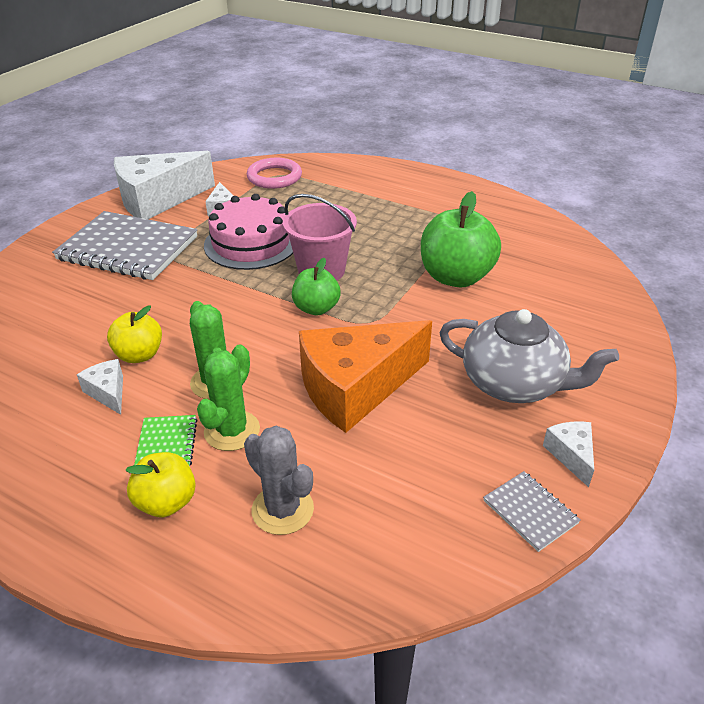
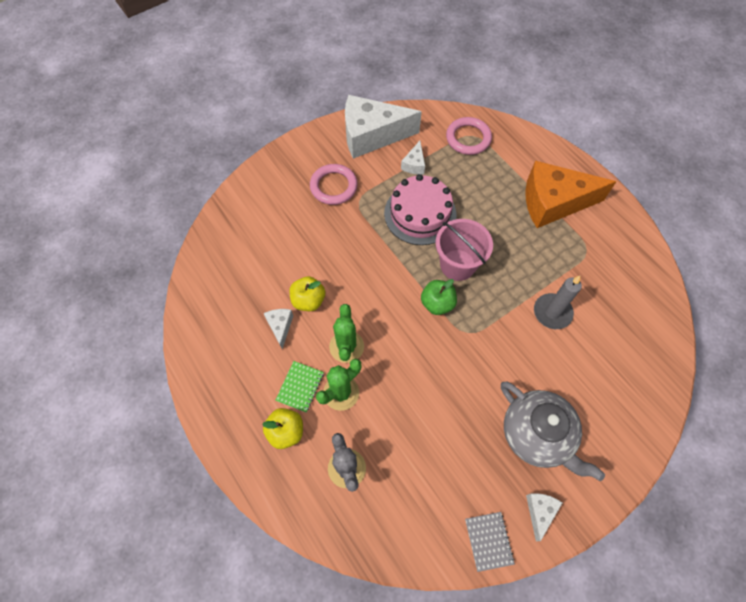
camera: 25 degrees right, 25 degrees up
(128, 249) = (333, 186): grey notebook -> pink ring
(356, 388) = (430, 391): orange cheese -> orange cheese (553, 202)
(456, 277) = (552, 312): green apple -> grey candle

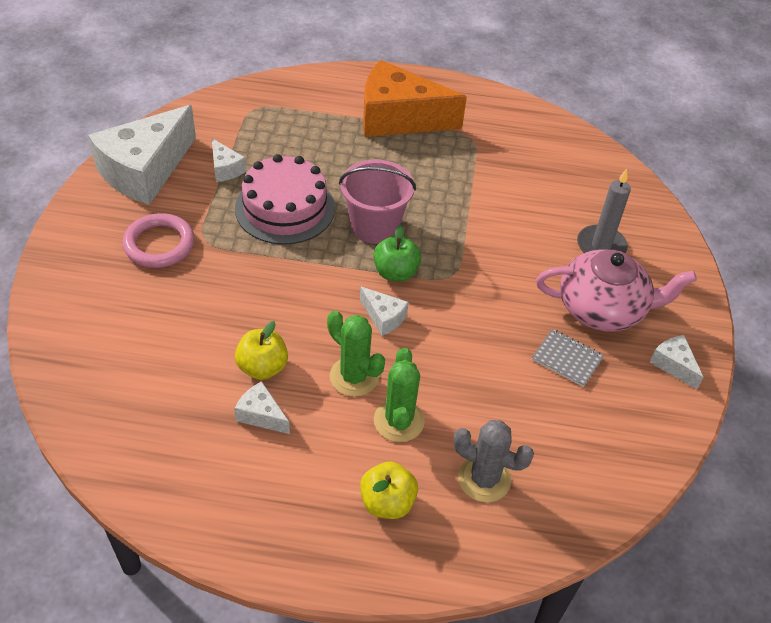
camera: 50 degrees left, 15 degrees down
(300, 387) = (351, 451): green notebook -> none
(400, 325) = (383, 317): none -> white cheese
(468, 138) = (254, 113): pink ring -> none
(489, 541) = (665, 423): grey notebook -> grey notebook (567, 359)
(537, 434) = (602, 309): grey teapot -> pink teapot
(552, 312) = (501, 206): grey candle -> grey candle (601, 246)
(553, 202) = (398, 118): orange cheese -> orange cheese turned 60 degrees clockwise

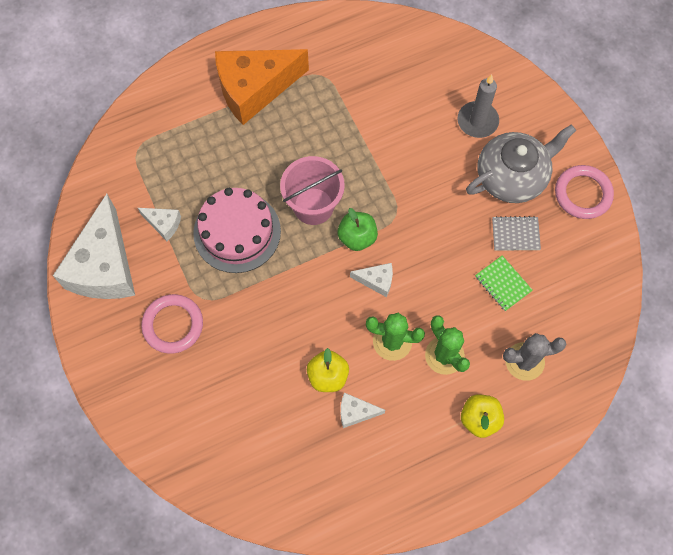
camera: 30 degrees left, 20 degrees up
(517, 394) = (503, 284): none -> green notebook
(602, 309) = (512, 177): pink teapot -> grey teapot
(673, 365) = (582, 194): white cheese -> pink ring

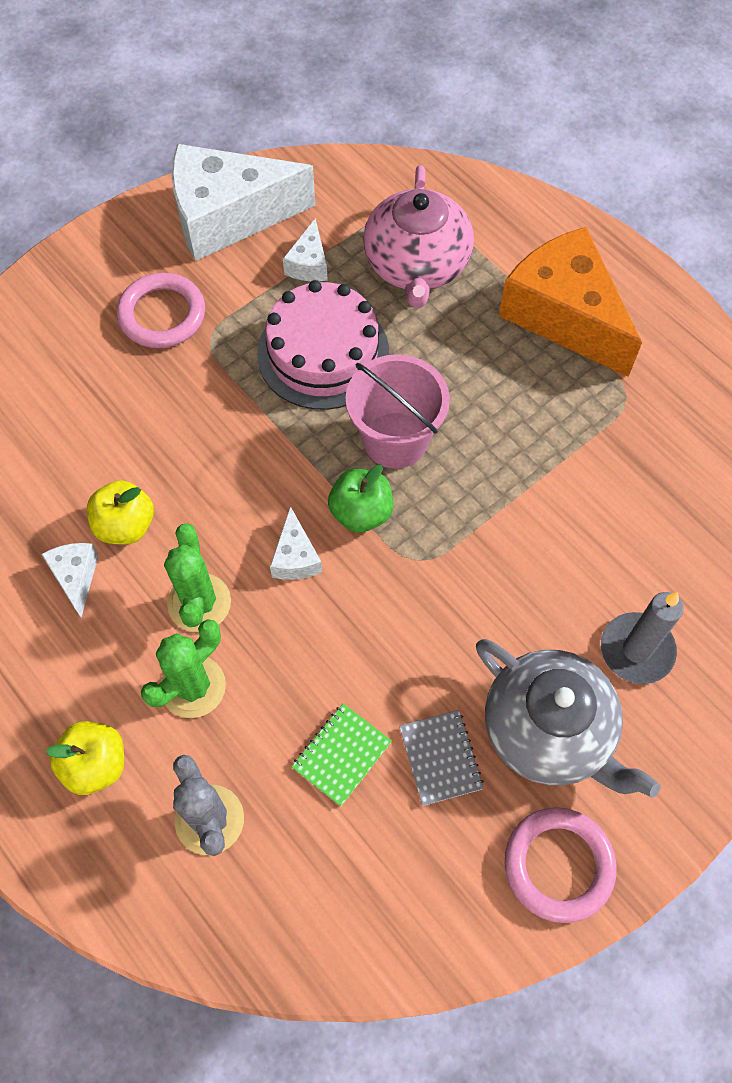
camera: 75 degrees right, 5 degrees down
(188, 160) = (417, 265): none -> pink teapot

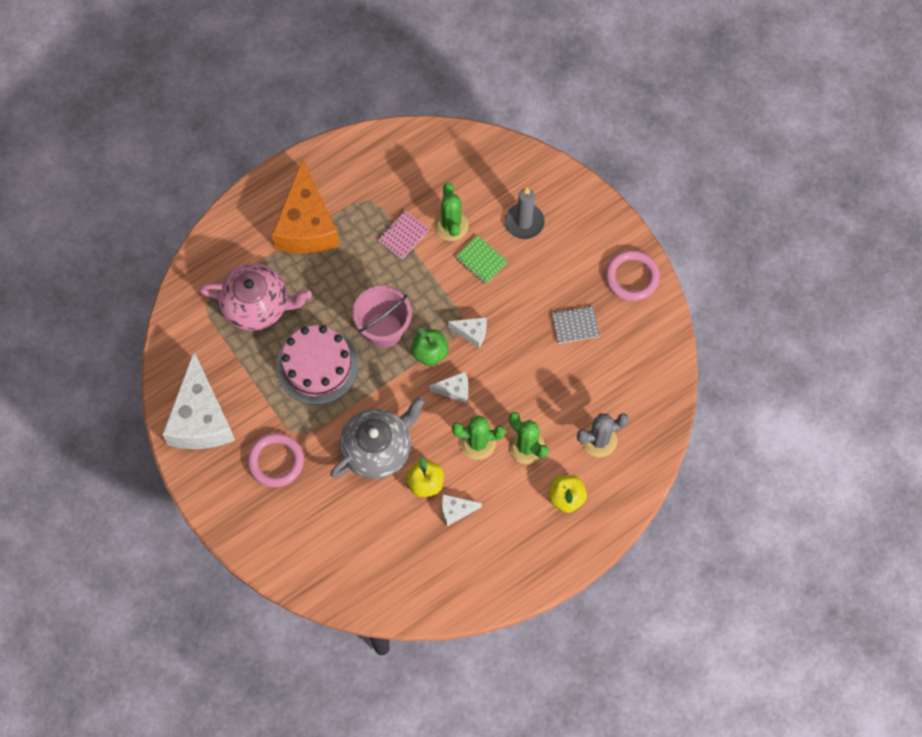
camera: 85 degrees left, 5 degrees up
(309, 264) = (247, 370): white cheese -> white cheese (472, 332)
(341, 755) = (570, 373): green notebook -> green notebook (481, 260)
(549, 730) = (564, 271): grey teapot -> grey teapot (377, 449)
(564, 315) = (306, 225): orange cheese -> orange cheese turned 60 degrees counterclockwise
(572, 454) = (403, 235): none -> pink notebook
(605, 527) = (451, 225): none -> green cactus

